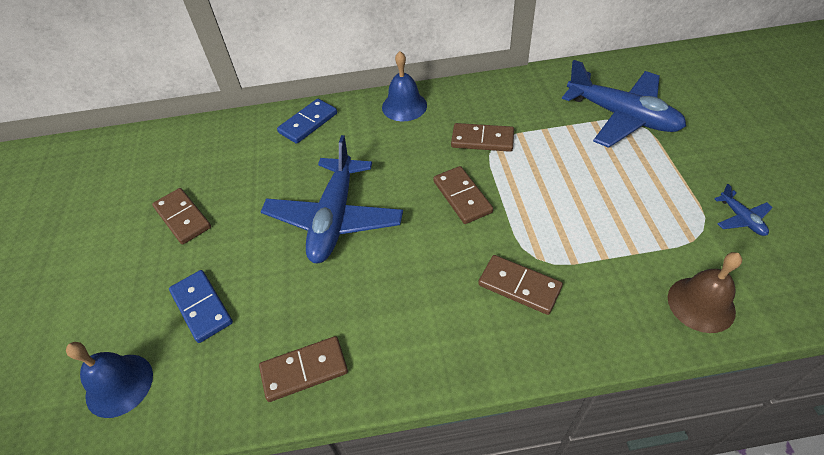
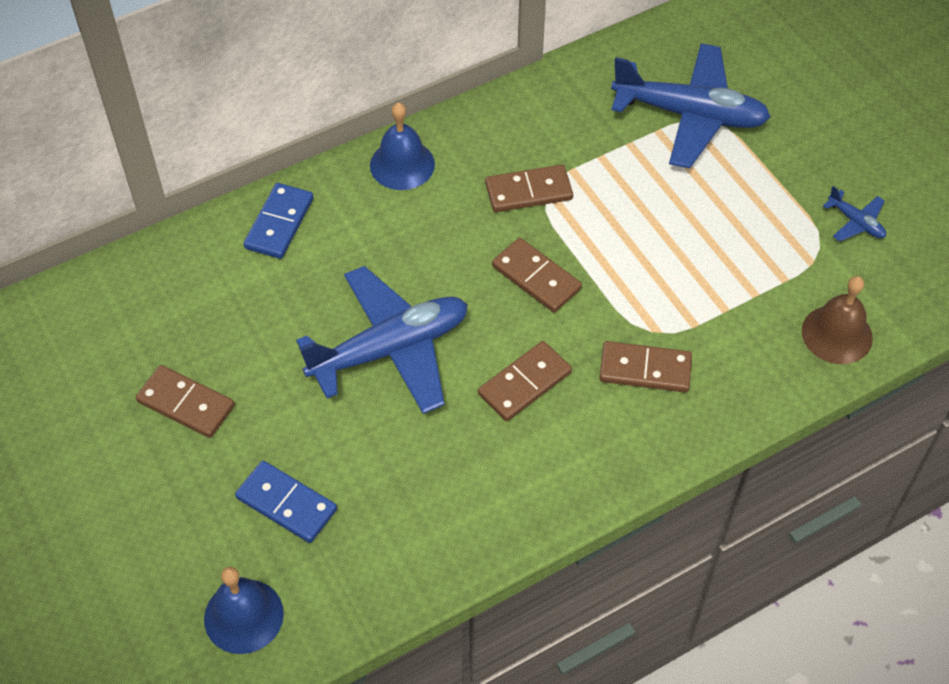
camera: 25 degrees left, 5 degrees up
(304, 370) = (450, 532): brown domino -> brown domino (524, 383)
(334, 218) = (390, 349): blue plane -> blue plane turned 105 degrees counterclockwise

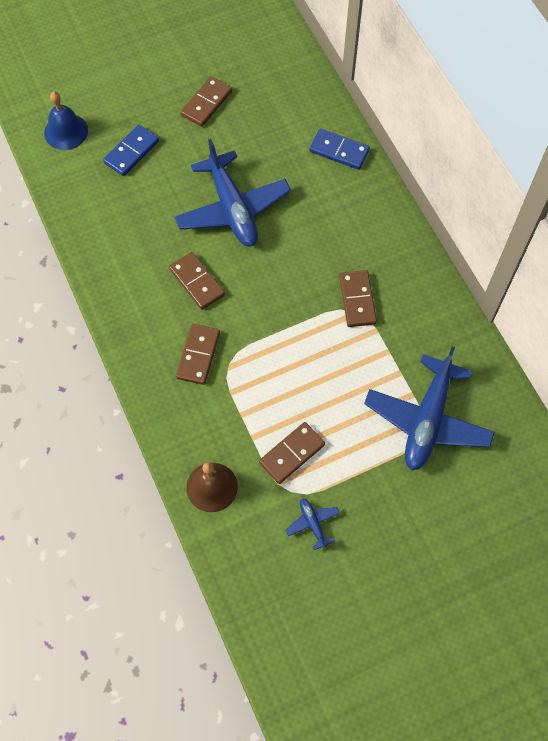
camera: 95 degrees right, 10 degrees up
(402, 164) = (386, 223): blue bell -> none
(536, 277) = (281, 297): brown domino -> brown domino (292, 454)
(856, 222) = (313, 524): blue plane -> blue plane turned 105 degrees clockwise

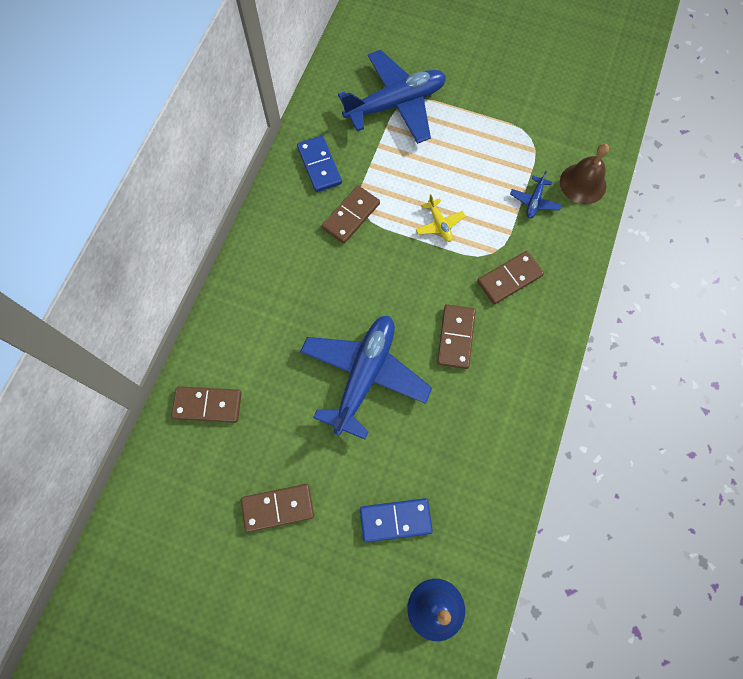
camera: 135 degrees left, 5 degrees up
(288, 351) = (439, 224): none -> yellow plane
(292, 454) = (507, 158): brown domino -> brown domino (208, 405)
(313, 524) = (535, 110): blue plane -> blue plane (534, 201)
(339, 151) = (224, 345): blue domino -> blue domino (319, 165)

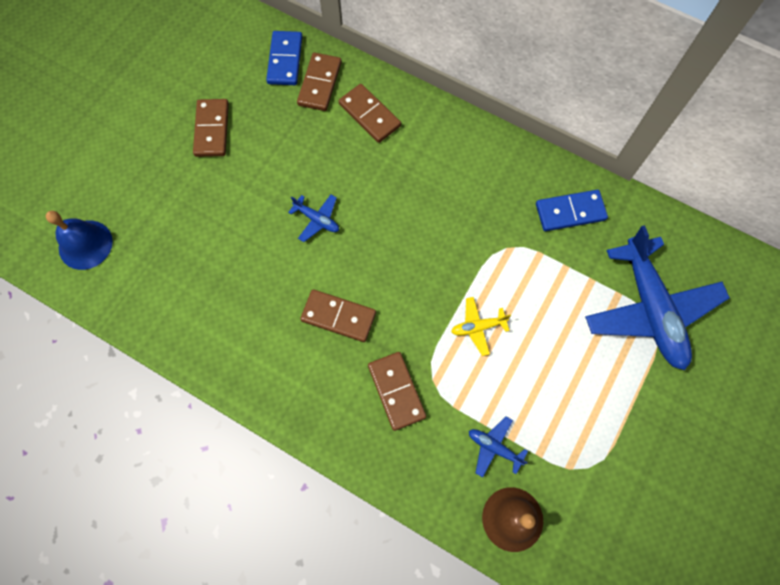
camera: 100 degrees right, 0 degrees up
(351, 216) = (501, 235): brown domino -> brown domino (369, 115)
(364, 375) = (317, 220): blue plane -> blue plane, size x0.42
(395, 520) = (171, 224): blue domino -> blue domino (285, 60)

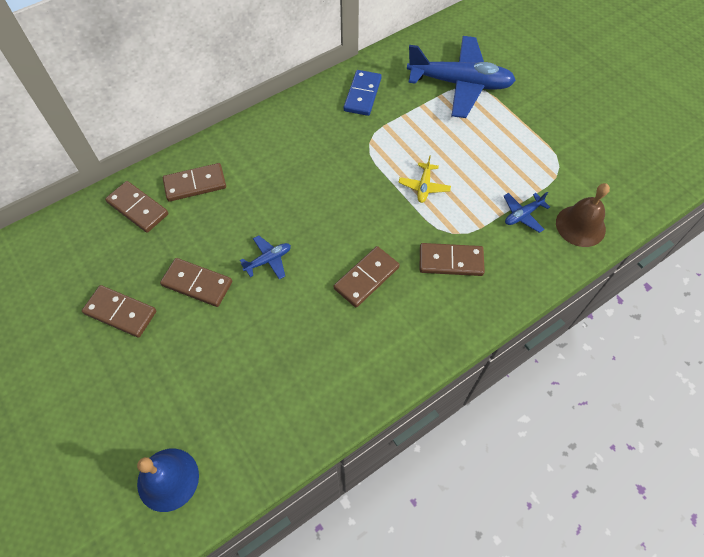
camera: 65 degrees left, 10 degrees down
(265, 173) = (197, 284): none -> brown domino
(285, 60) = (93, 225): blue domino -> none

